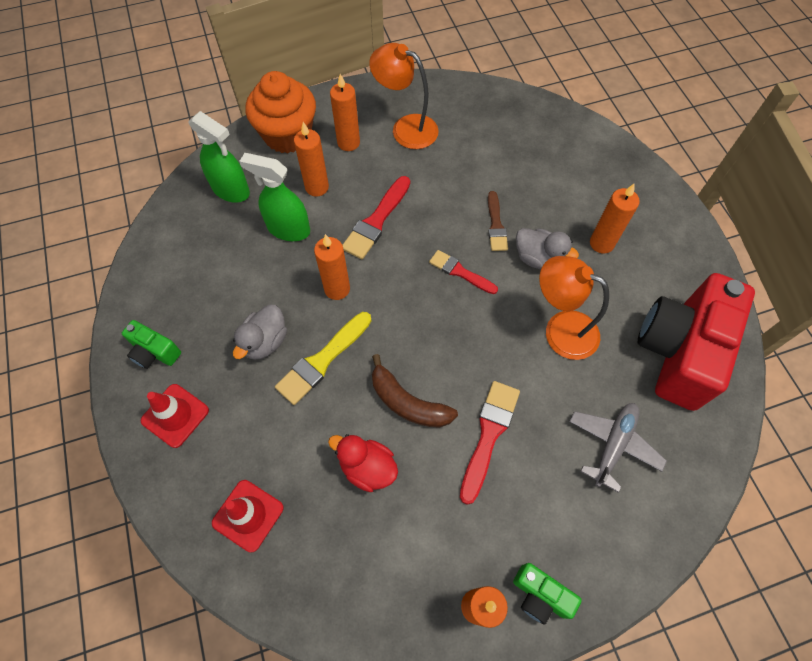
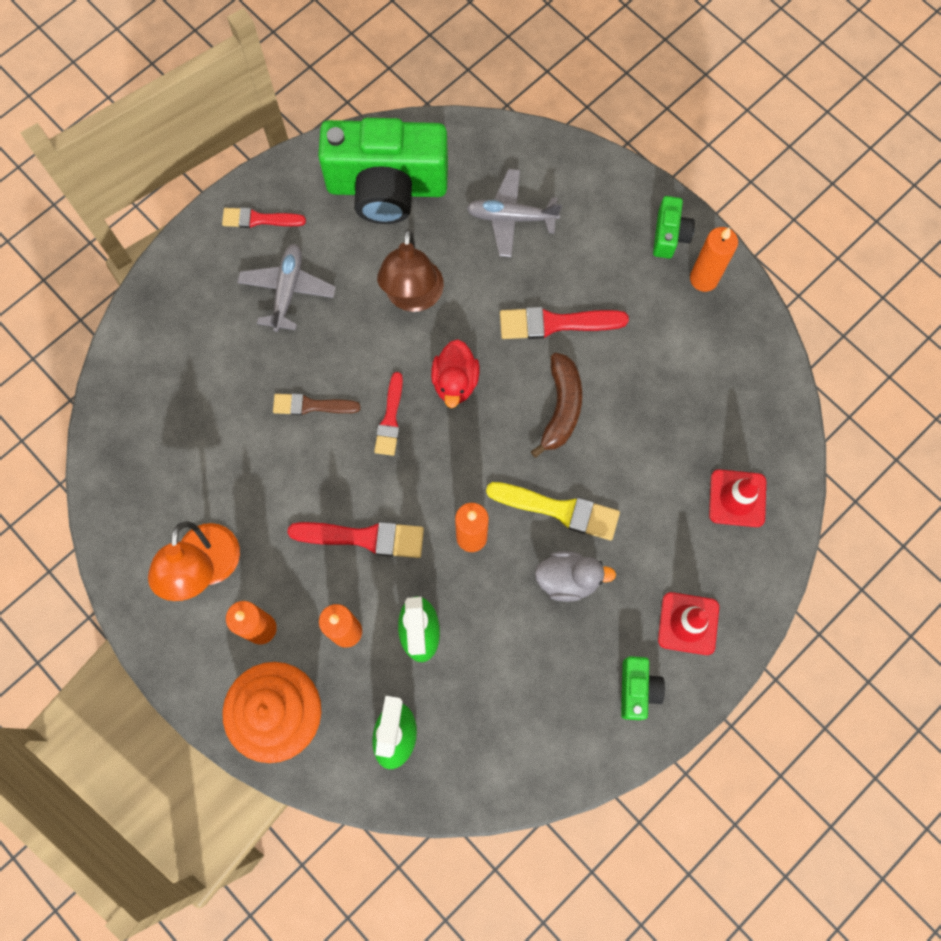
camera: 115 degrees left, 10 degrees up
(367, 467) = (641, 415): red duck -> red duck (455, 382)
(496, 225) = (311, 405): brown brush -> brown brush turned 150 degrees counterclockwise
(538, 259) = (337, 347): grey duck -> none
(560, 329) = (413, 298): orange lamp -> brown lamp
(601, 243) = (288, 291): orange candle -> grey plane
(675, 246) = (259, 219): none -> red brush
(678, 351) = (387, 187): red camera -> green camera

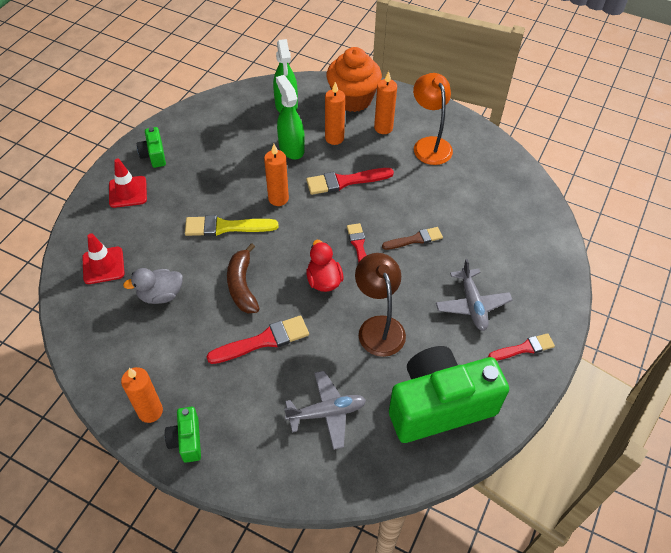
camera: 160 degrees right, 20 degrees down
(568, 579) = (210, 194): grey duck -> grey duck (161, 295)

